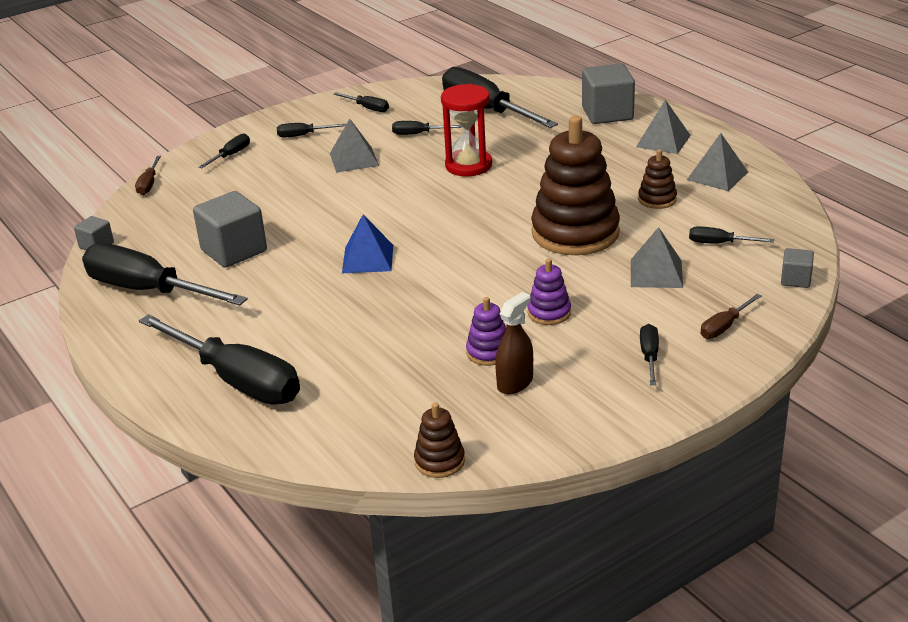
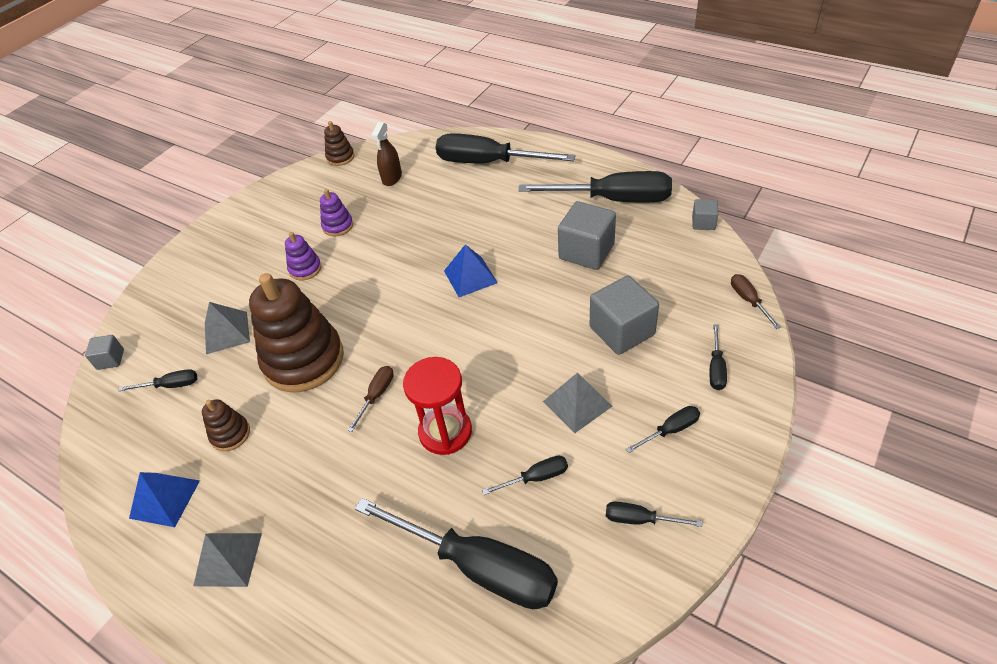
camera: 160 degrees right, 15 degrees up
(515, 383) = (313, 211): brown spray bottle -> brown spray bottle (392, 178)
(607, 114) = (309, 612): grey cube -> grey cube (622, 331)
(649, 356) = (228, 255): black screwdriver -> none
(717, 176) = (164, 499): grey pyramid -> blue pyramid
(724, 327) = (174, 294): brown screwdriver -> brown screwdriver (376, 395)

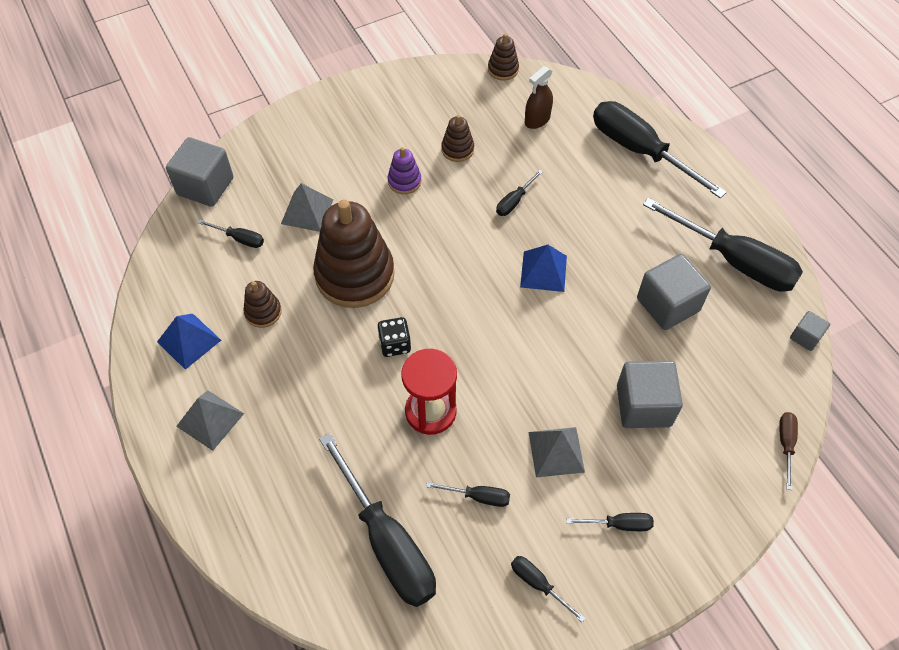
camera: 25 degrees right, 10 degrees up
(110, 359) = (205, 186): grey cube -> grey cube, size x1.95
(338, 226) = (457, 149): purple stacking toy -> brown stacking toy
(376, 395) = (395, 344): brown screwdriver -> black dice
(716, 368) = (703, 492): black screwdriver -> black screwdriver (514, 201)

